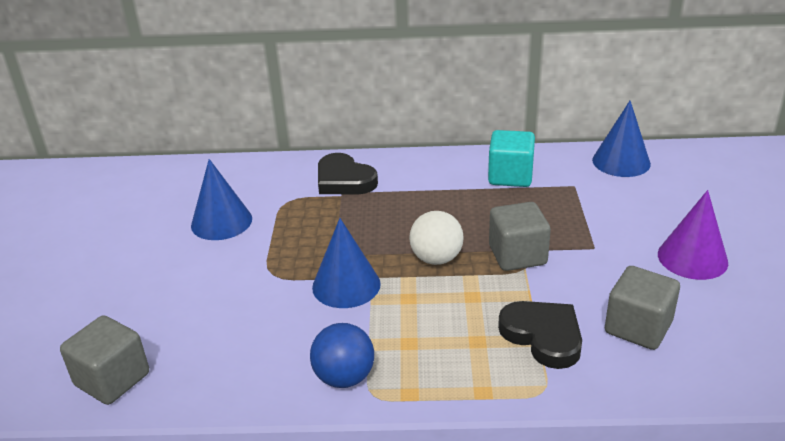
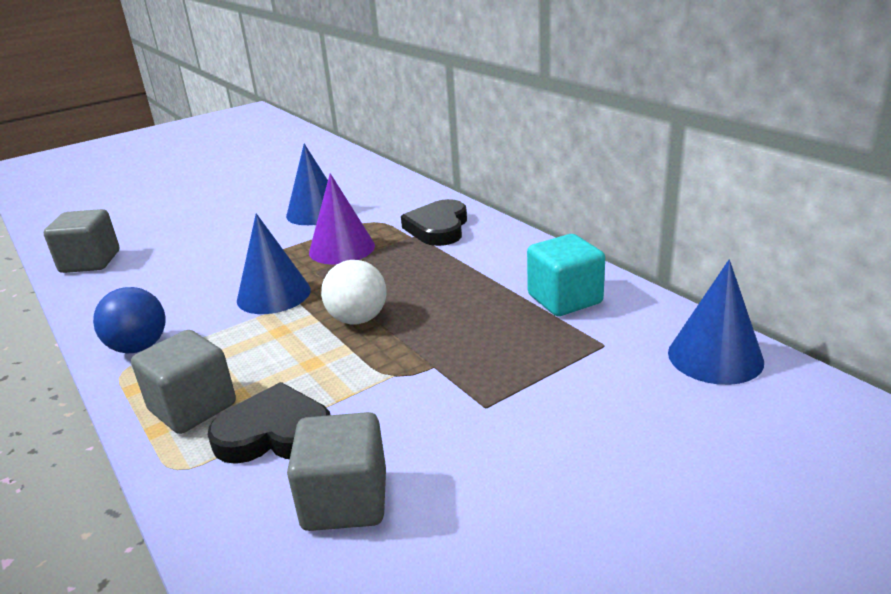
camera: 55 degrees right, 5 degrees down
(517, 255) = (412, 361): grey cube -> grey cube (193, 407)
(543, 336) = (275, 433): black heart -> black heart turned 105 degrees counterclockwise
(692, 258) = (553, 498): purple cone -> purple cone (342, 248)

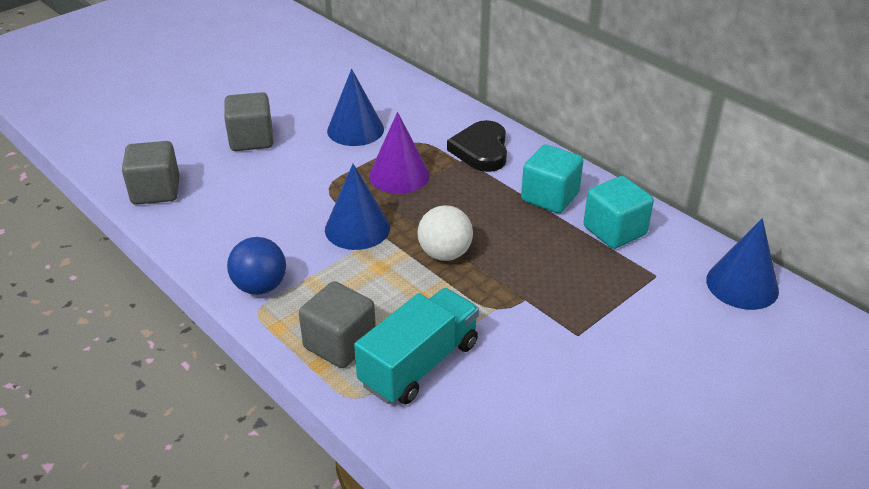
camera: 10 degrees left, 10 degrees up
(275, 433) = (419, 364): black heart -> turquoise truck
(345, 500) = (497, 416): grey cube -> grey cube (251, 139)
(498, 268) = (550, 197): none -> turquoise cube

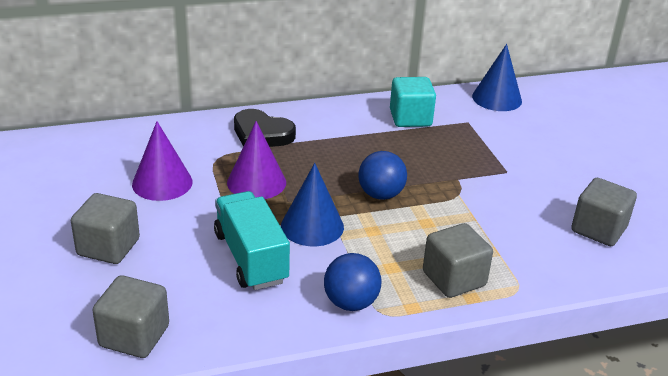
camera: 65 degrees left, 5 degrees down
(355, 130) = (162, 183): blue cone -> purple cone
(419, 364) = (499, 247): turquoise truck -> turquoise truck (251, 257)
(444, 254) = (380, 195): white ball -> blue ball
(523, 444) = (598, 229): none -> grey cube
(550, 197) = (350, 127): turquoise cube -> none

